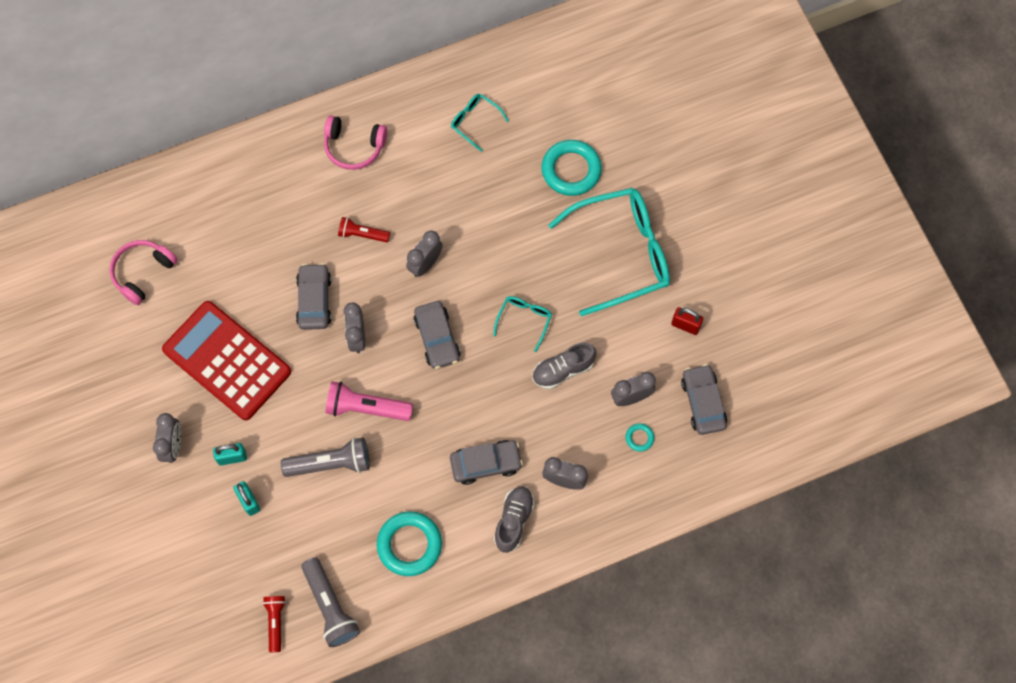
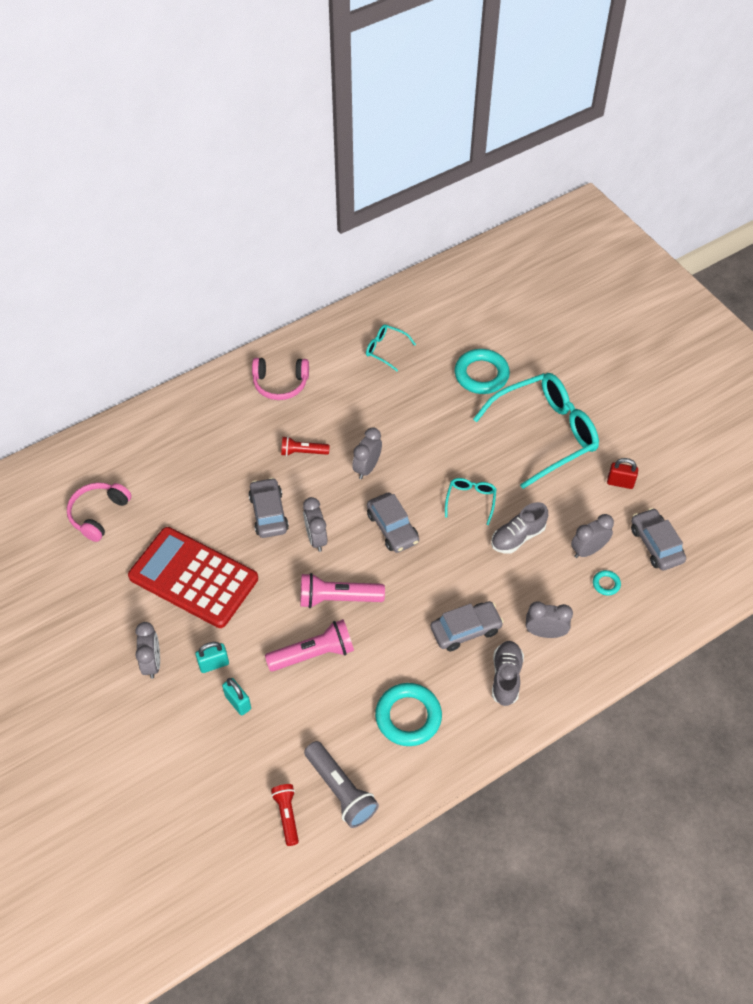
camera: 10 degrees left, 15 degrees down
(330, 463) = (313, 654): grey flashlight -> pink flashlight

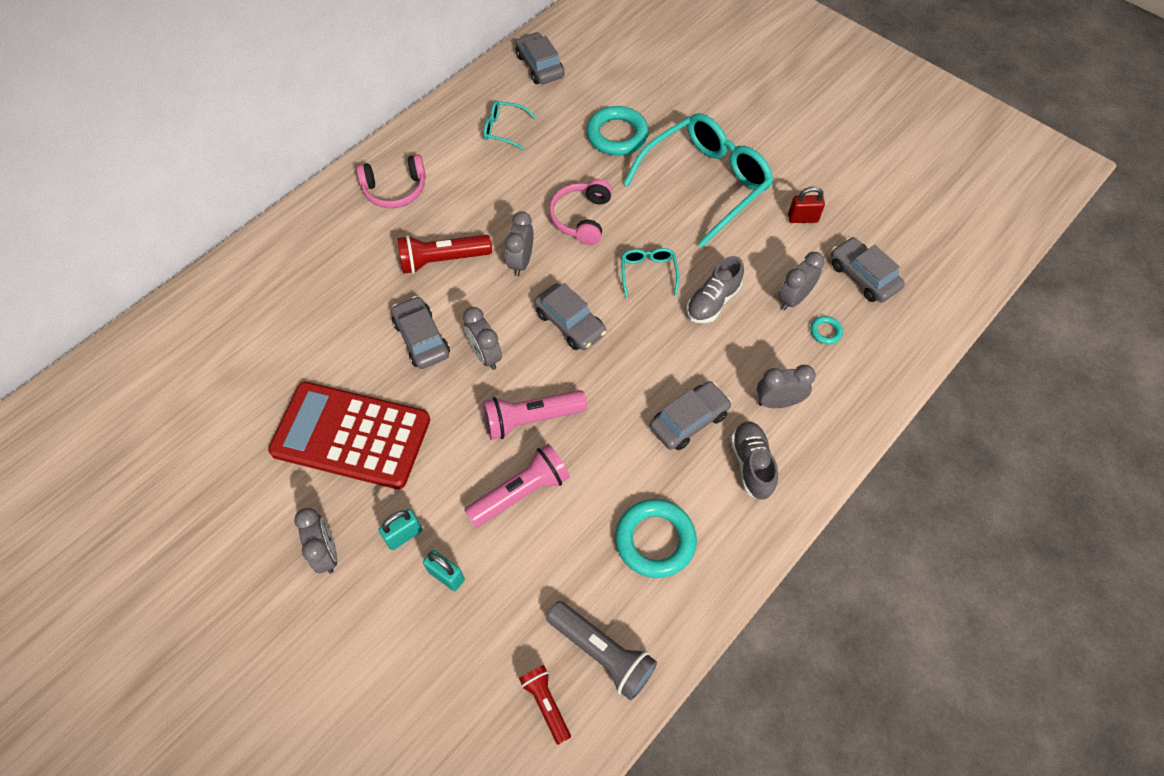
camera: 15 degrees left, 5 degrees up
(98, 514) = (214, 386): pink headphones -> pink headphones (581, 218)
(303, 452) = (442, 260): red flashlight -> red flashlight, size x1.61
(433, 298) = (540, 66): none -> grey car

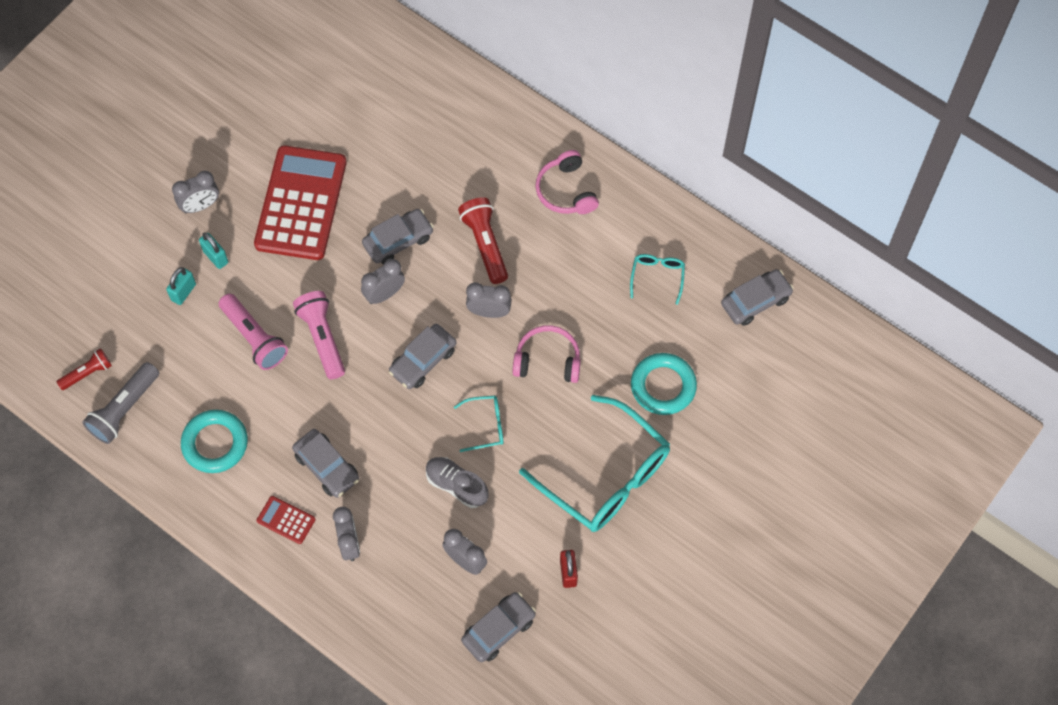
camera: 85 degrees right, 5 degrees up
(751, 464) = (286, 520): grey shoe -> red calculator
(825, 331) = (429, 589): turquoise ring -> none

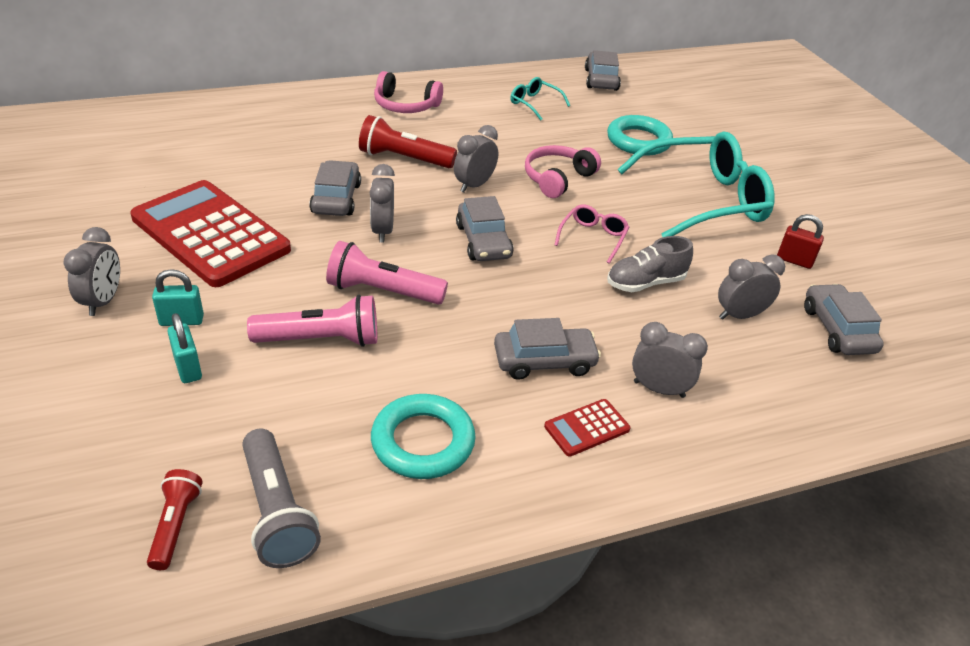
camera: 60 degrees left, 25 degrees down
(486, 425) = (593, 237): turquoise glasses -> pink glasses

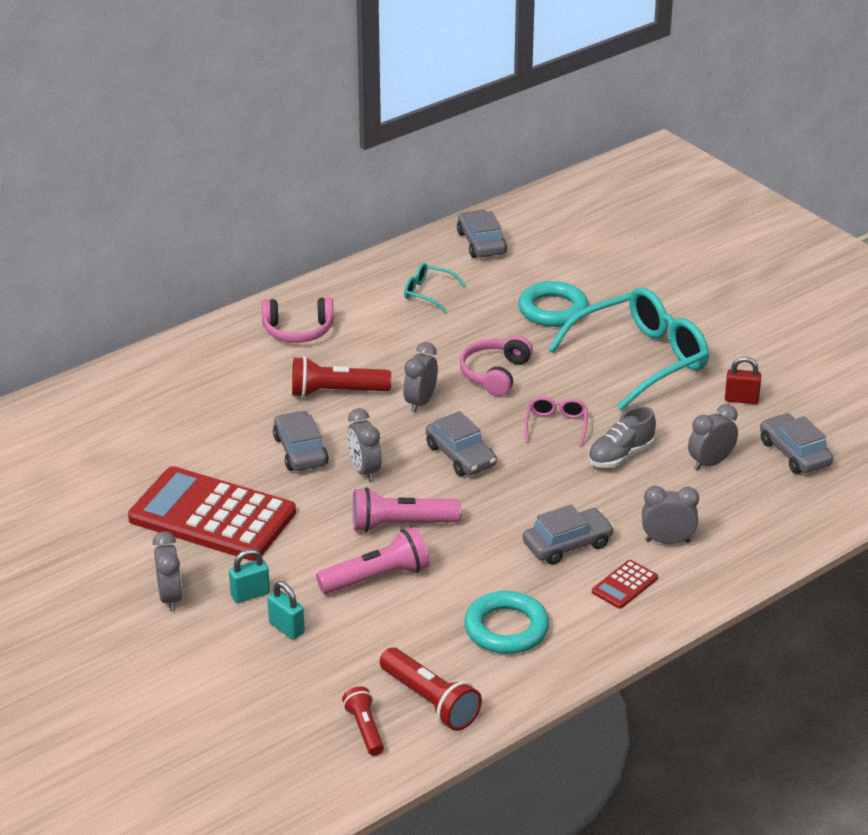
camera: 15 degrees left, 5 degrees down
(277, 511) = (430, 701): grey flashlight -> red flashlight

